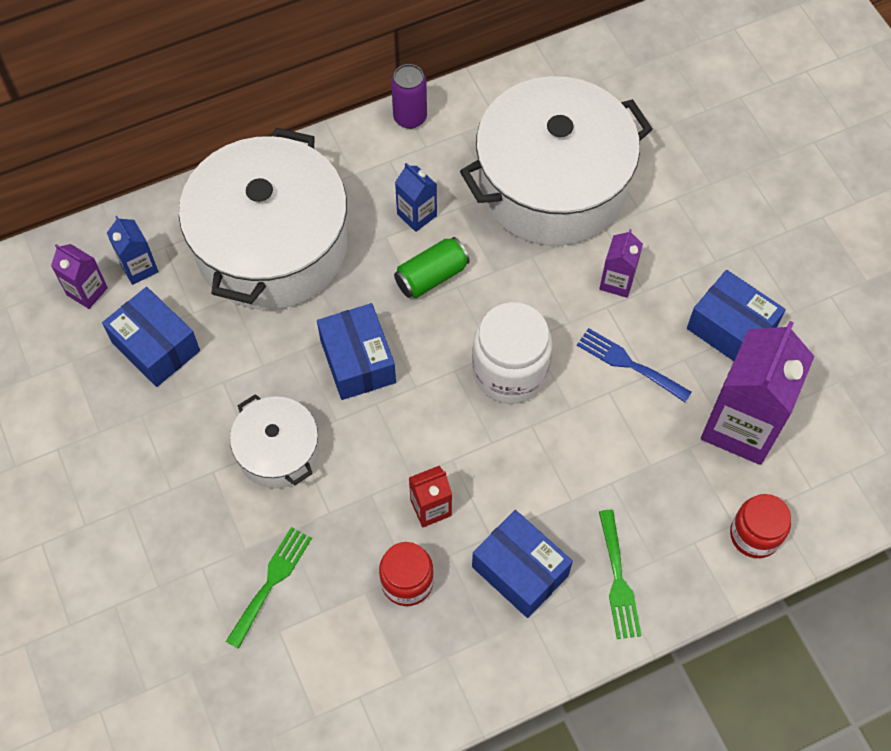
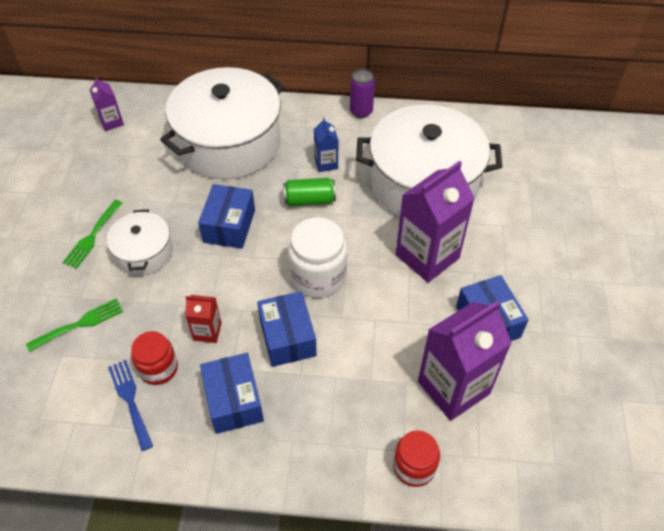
camera: 30 degrees right, 10 degrees down
(139, 267) = (148, 122): blue carton -> none
(156, 346) = (123, 165): blue box -> blue box (287, 337)
(617, 281) = (427, 256): purple carton -> purple carton, size x2.08
(618, 580) = (295, 443): green fork -> green fork (92, 236)
(628, 364) = (400, 309): blue fork -> blue fork (130, 400)

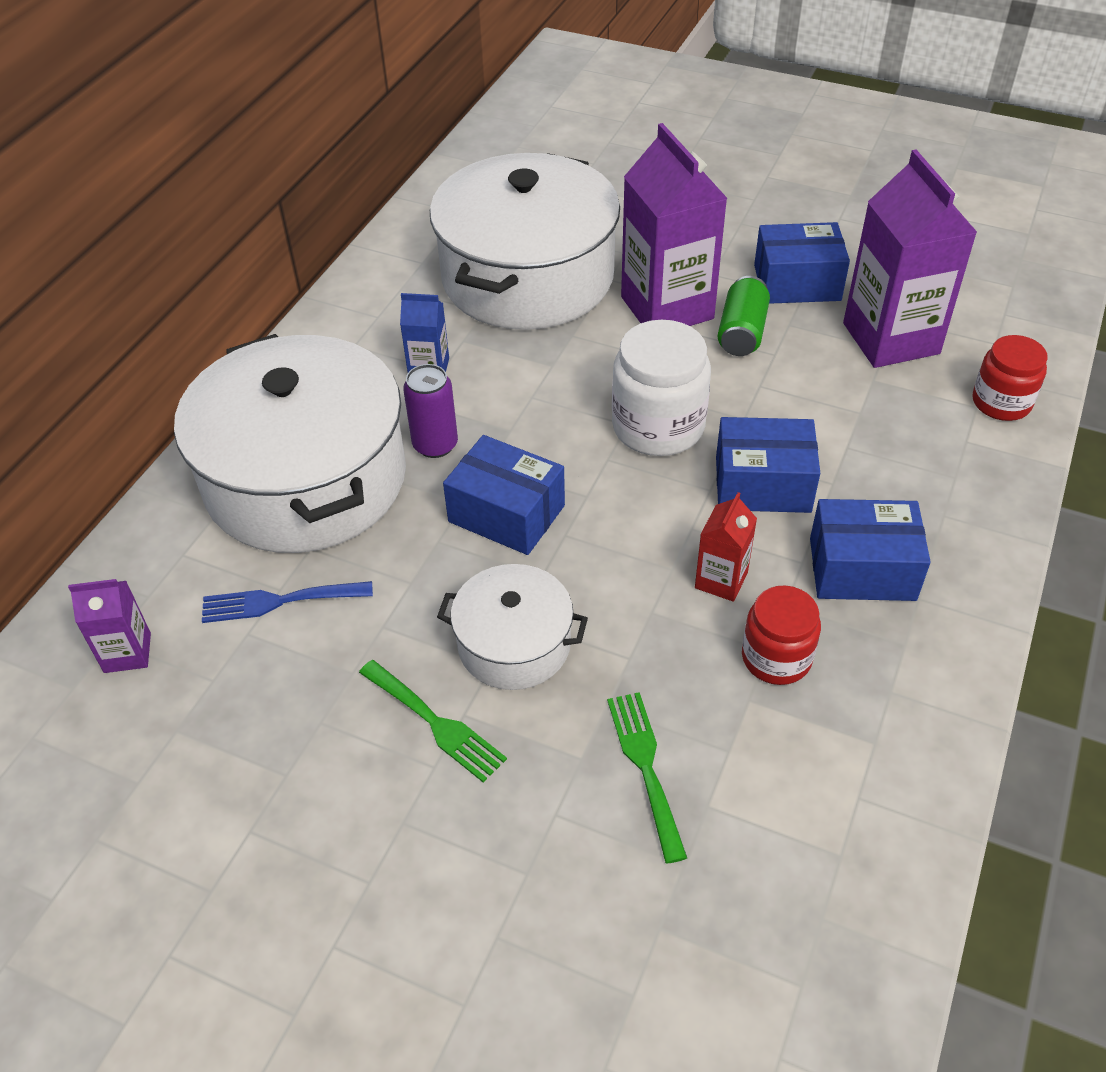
camera: 70 degrees left, 5 degrees down
(130, 400) = (831, 707): blue fork -> blue fork (279, 601)
(309, 200) = (499, 404): green can -> green can (742, 332)
(361, 111) = (337, 305): purple can -> purple can (435, 445)

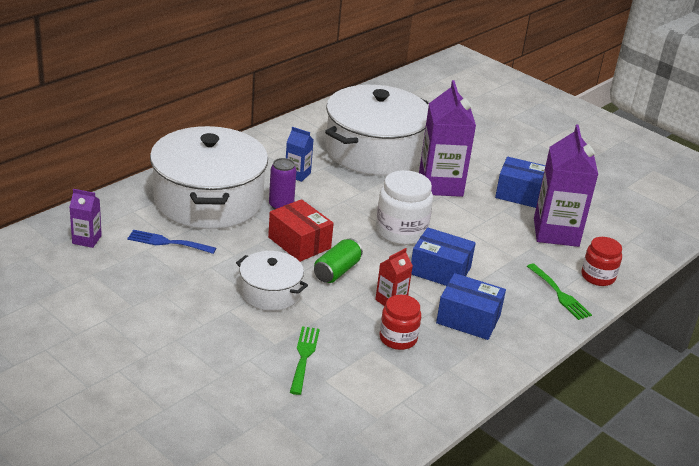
camera: 15 degrees right, 15 degrees down
(435, 723) = (214, 309): green fork -> green fork (559, 294)
(506, 513) = (299, 243): blue box -> red box
(742, 332) = (474, 206): green can -> green can (337, 271)

